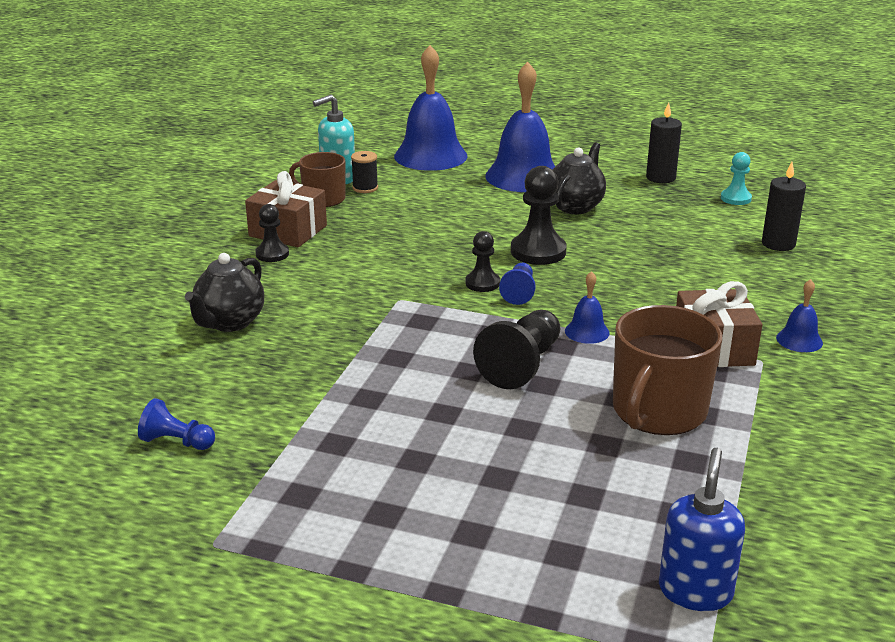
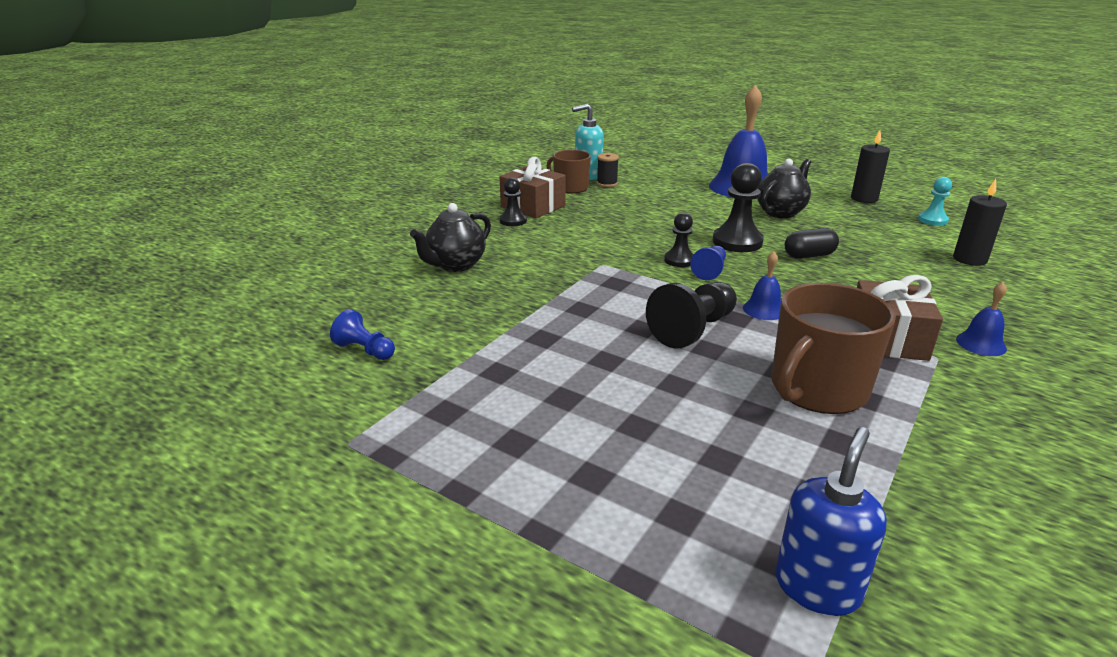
camera: 15 degrees right, 0 degrees up
(430, 156) = (668, 167): blue bell -> none
(618, 260) = (809, 256): none -> black capsule

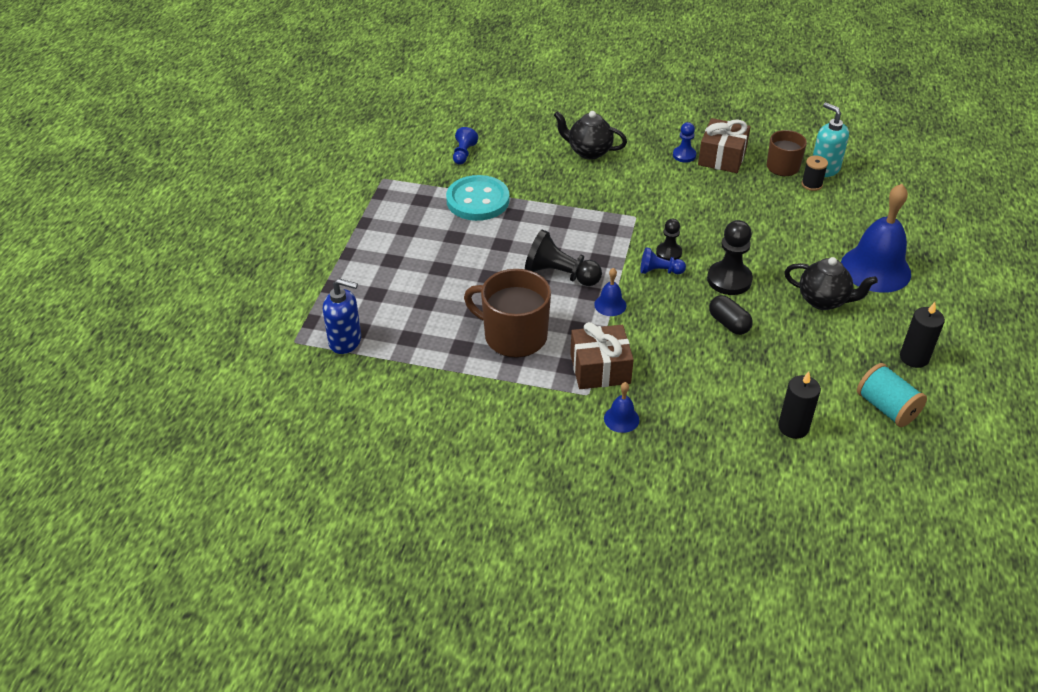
camera: 70 degrees right, 15 degrees up
(490, 360) = (478, 200): none -> turquoise button
(513, 221) = (684, 155): black pawn -> blue pawn
(932, 220) = (886, 408): turquoise pawn -> turquoise spool

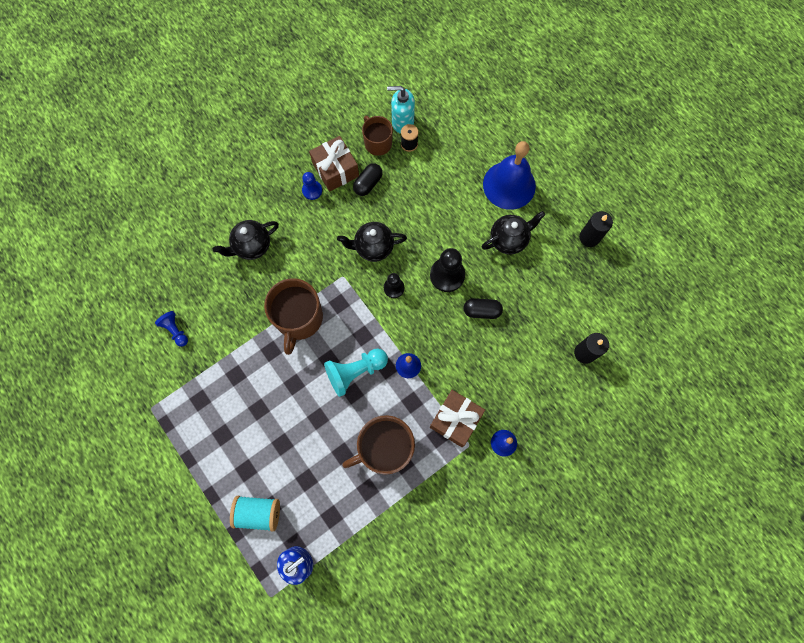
camera: 50 degrees left, 30 degrees up
(478, 200) = (235, 363): turquoise button -> none
(560, 274) = (355, 372): black pawn -> turquoise pawn
(563, 213) = (299, 318): none -> brown mug
(659, 271) = (404, 309): blue pawn -> none
(687, 219) = (373, 247): none -> black teapot
(738, 182) = (368, 183): none -> black capsule
(886, 408) = (610, 290): turquoise spool -> turquoise spool (258, 512)

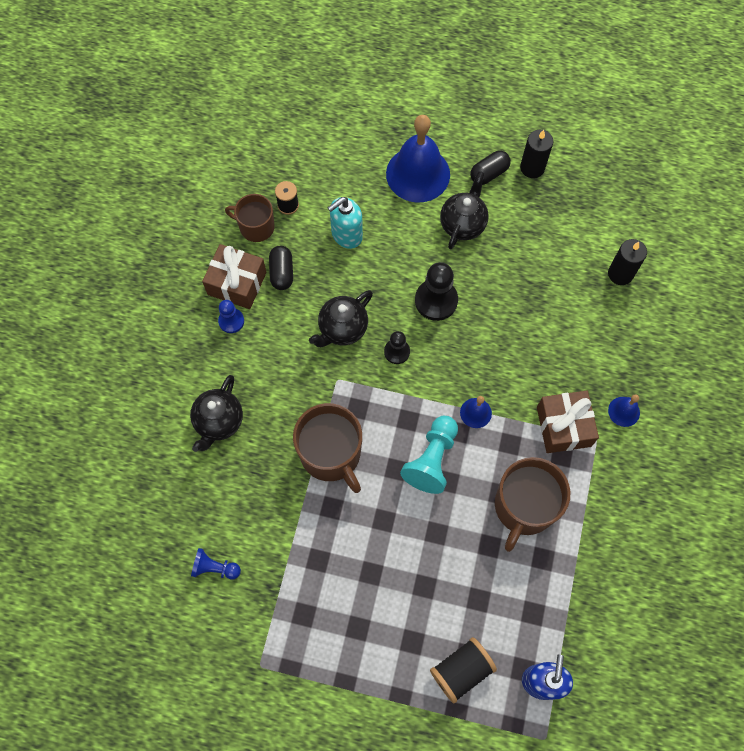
camera: 40 degrees left, 5 degrees down
(258, 512) = (461, 670): turquoise spool -> black spool
(402, 122) = (262, 189): turquoise soap dispenser -> turquoise soap dispenser (346, 235)
(481, 311) = (497, 308): black capsule -> black capsule (489, 173)

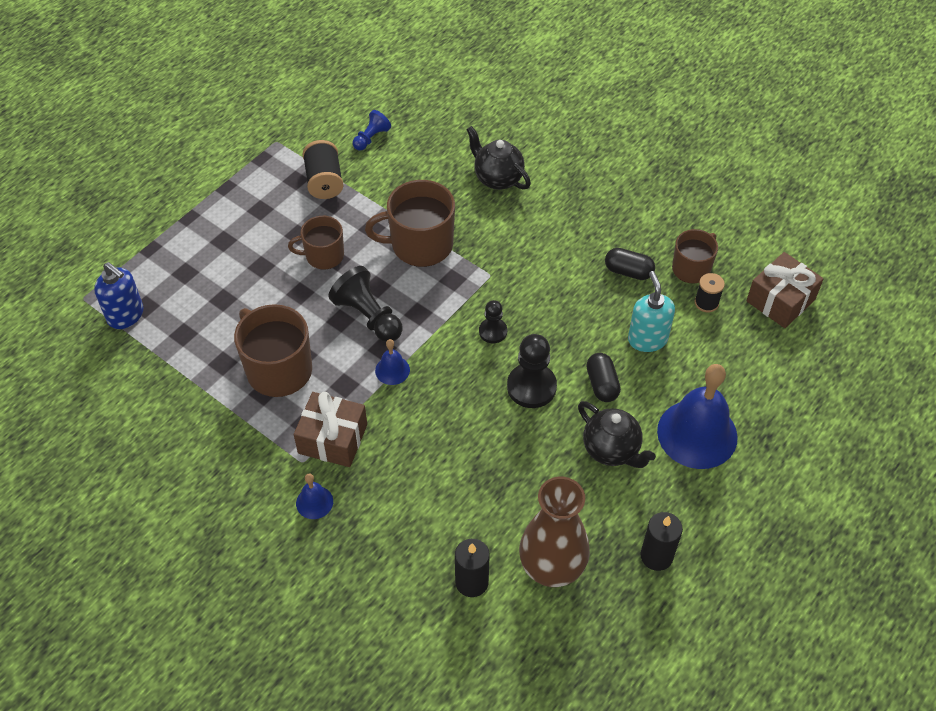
camera: 115 degrees right, 15 degrees down
(231, 321) = (594, 217): blue pawn -> none
(237, 283) = (633, 234): brown gift -> brown gift (780, 300)
(342, 329) = (541, 297): black teapot -> none
(384, 534) = (323, 255): none -> brown mug
(432, 459) = (368, 316): turquoise pawn -> black pawn
(461, 670) = (176, 264): black spool -> black spool (324, 181)
(489, 173) = (668, 506): black capsule -> black capsule (602, 384)
(579, 228) = (552, 568): none -> brown vase

